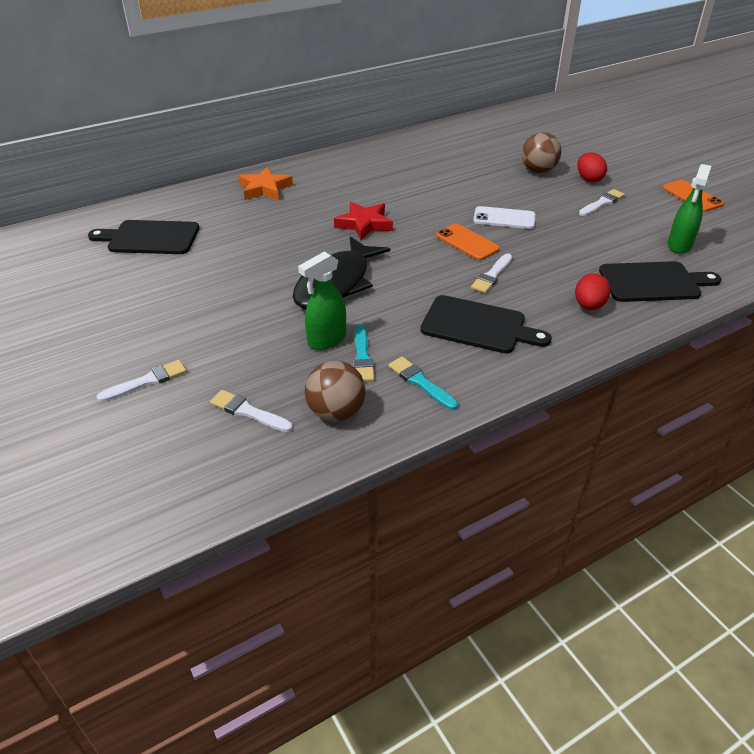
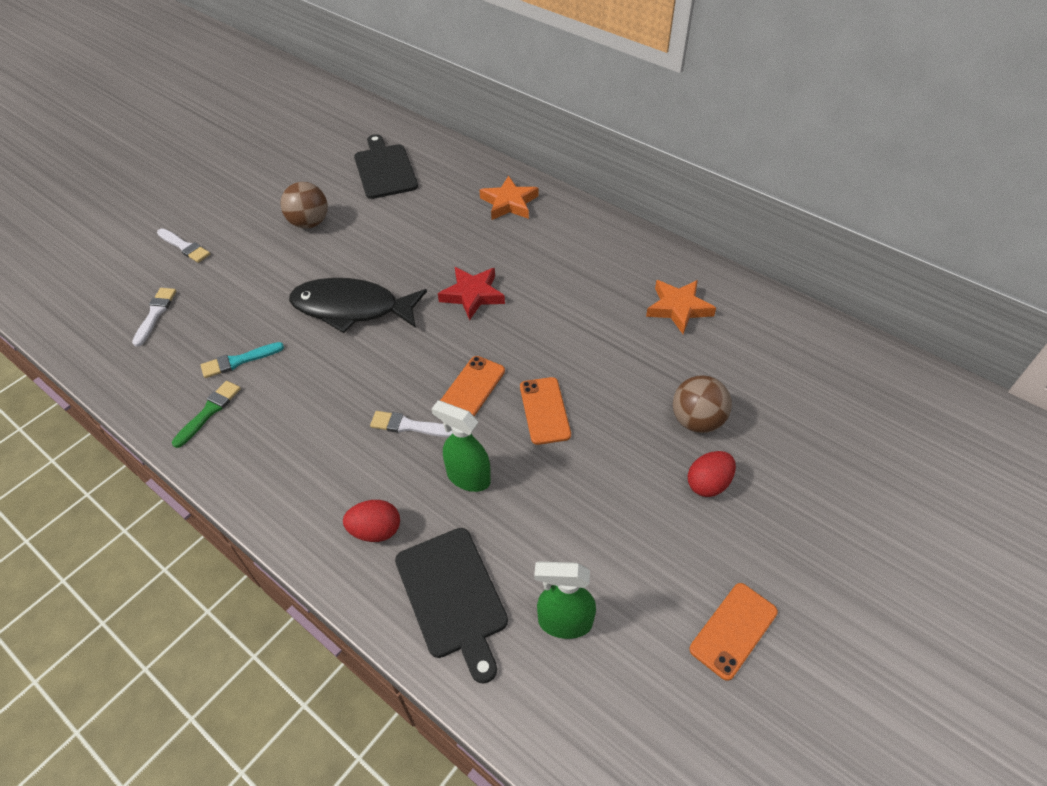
camera: 70 degrees right, 10 degrees up
(326, 340) = (259, 329): green spray bottle -> green spray bottle (468, 477)
(336, 412) = (160, 366): brown ball -> brown ball (309, 223)
(420, 382) = (209, 412): turquoise brush -> green brush
(436, 153) = (678, 308): none -> orange star
(478, 326) = (309, 434): black cutting board -> none
(504, 218) = (544, 410): white phone -> orange phone
(602, 203) = (642, 510): white brush -> none

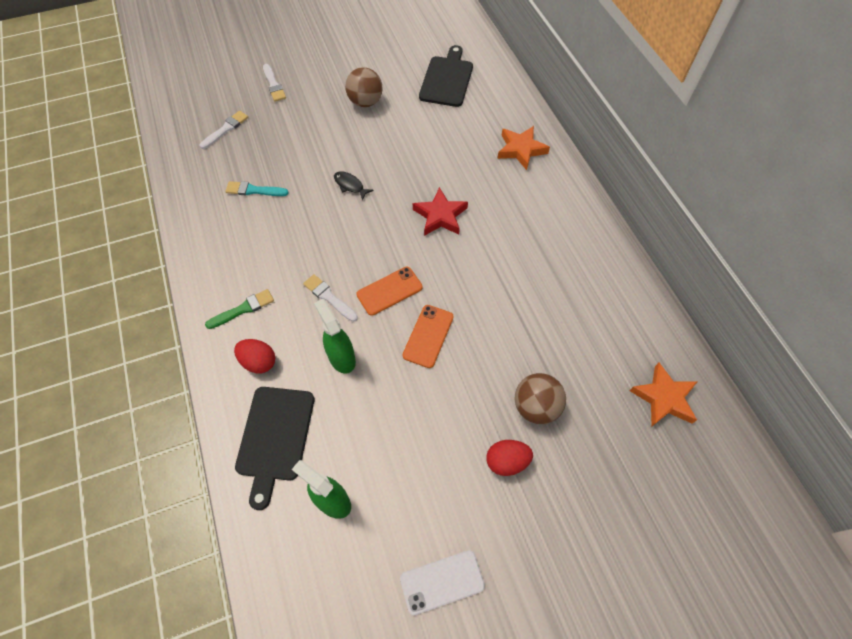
camera: 30 degrees right, 10 degrees up
(209, 412) = (214, 219): green brush -> green brush (243, 309)
(352, 308) = (350, 185): black fish -> black fish, size x0.41
(678, 308) = (591, 305): orange star -> orange star (664, 398)
(733, 630) = (442, 582): orange phone -> white phone

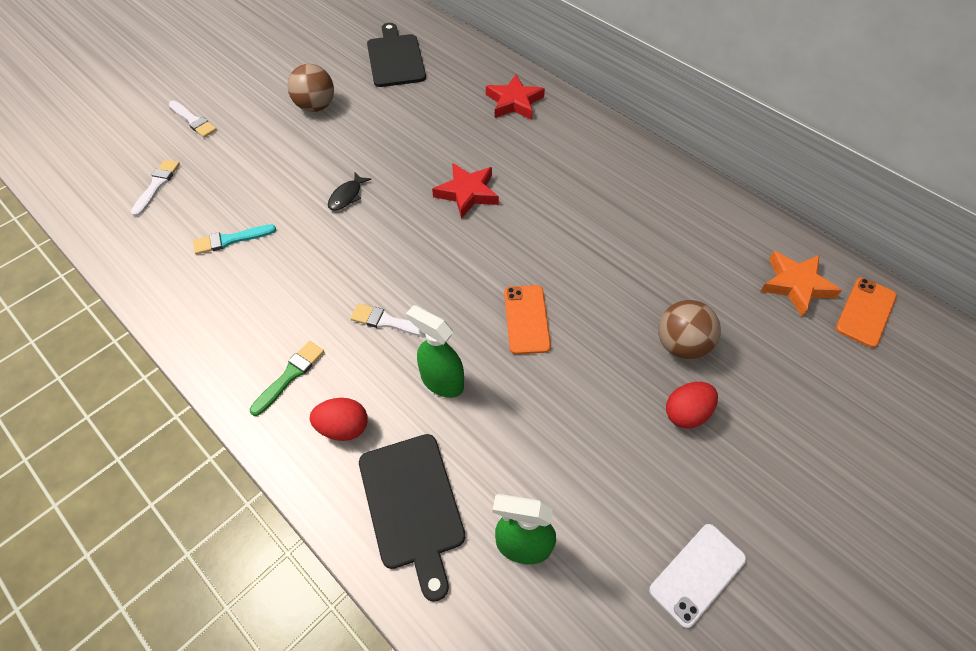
camera: 25 degrees left, 5 degrees down
(350, 185) = (347, 196): black fish -> black fish turned 75 degrees counterclockwise
(389, 291) = (456, 289): orange phone -> orange phone (865, 312)
(521, 150) = (514, 102): orange star -> red star

